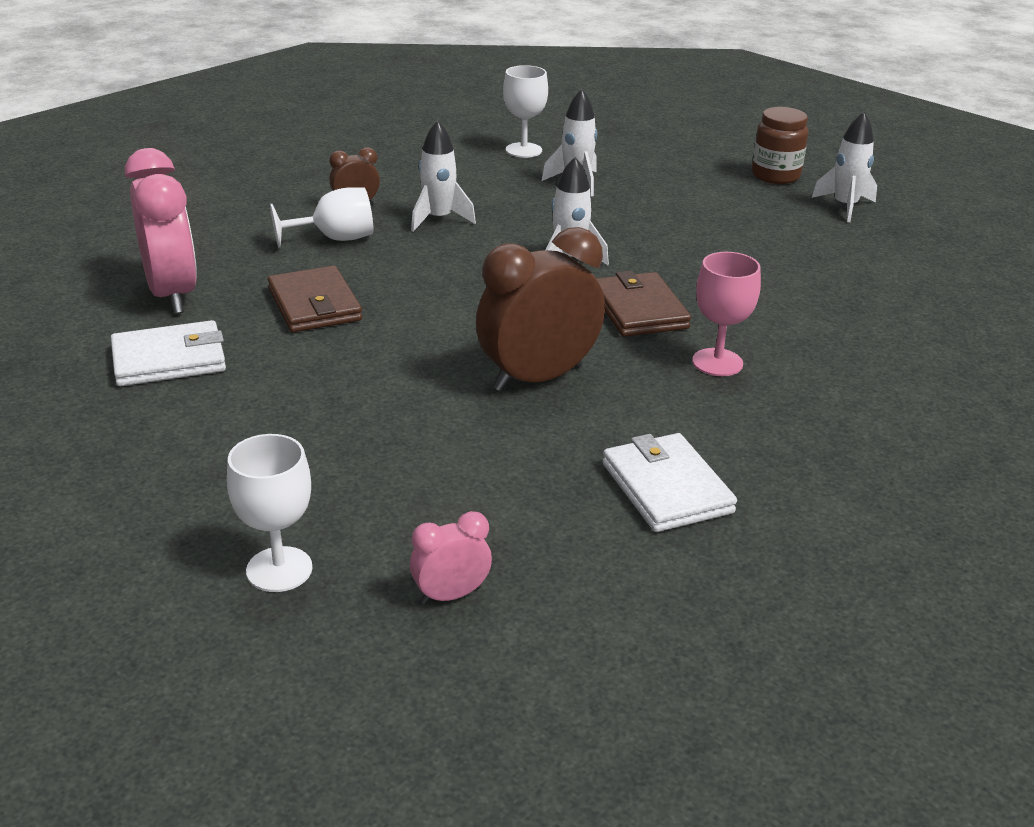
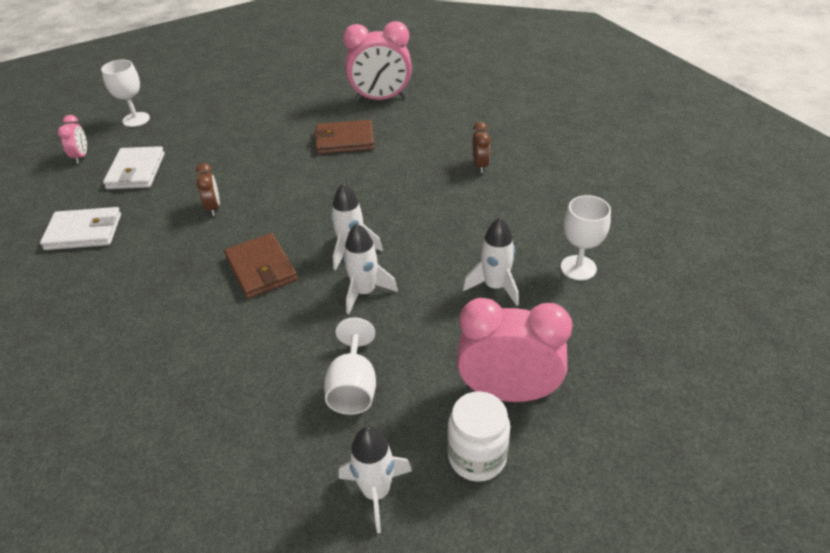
camera: 110 degrees right, 10 degrees up
(169, 359) = (313, 98): white wallet -> white wallet (136, 171)
(335, 239) = (429, 153): white goblet -> white goblet (353, 387)
(438, 219) = (444, 199): white rocket -> white rocket (365, 292)
(538, 378) = (213, 208): brown clock -> brown clock, size x0.49
(638, 310) = (261, 269): brown wallet -> brown wallet turned 60 degrees clockwise
(702, 169) = (508, 392): none -> pink clock
(717, 362) = (174, 288): pink goblet -> none
(775, 176) = (477, 457): brown jar -> white jar

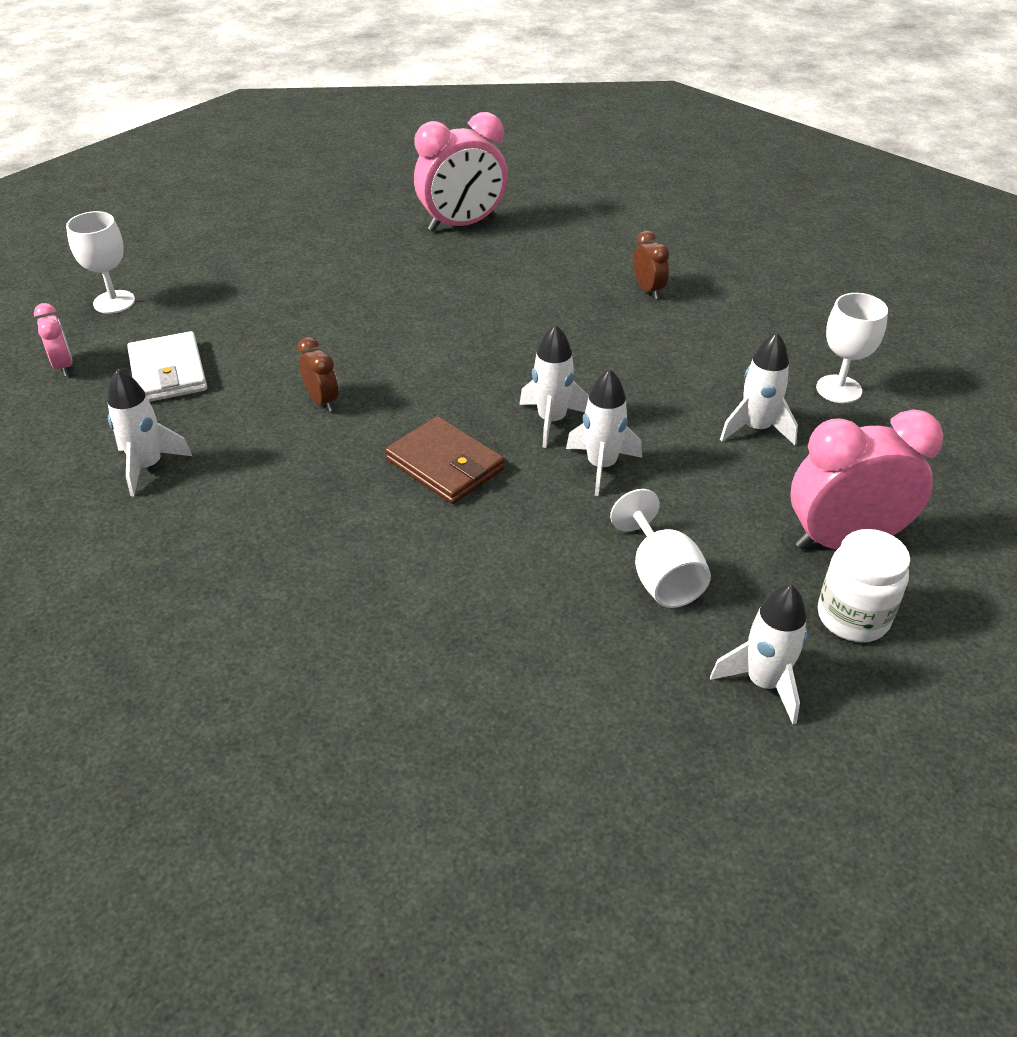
camera: 20 degrees left, 0 degrees up
(84, 232) = (148, 466): white wallet -> white rocket
(345, 140) = (448, 285): brown wallet -> none

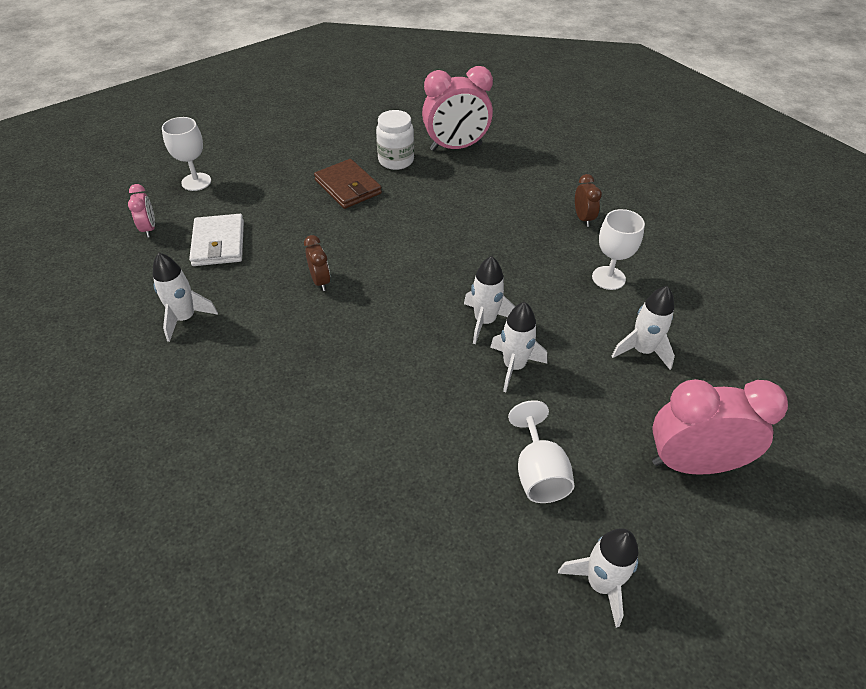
camera: 10 degrees right, 5 degrees up
(445, 465) = (397, 348): brown wallet -> brown wallet (348, 187)
(839, 389) = (716, 324): white goblet -> white goblet (608, 278)
(852, 617) = (685, 535): white jar -> white jar (396, 160)

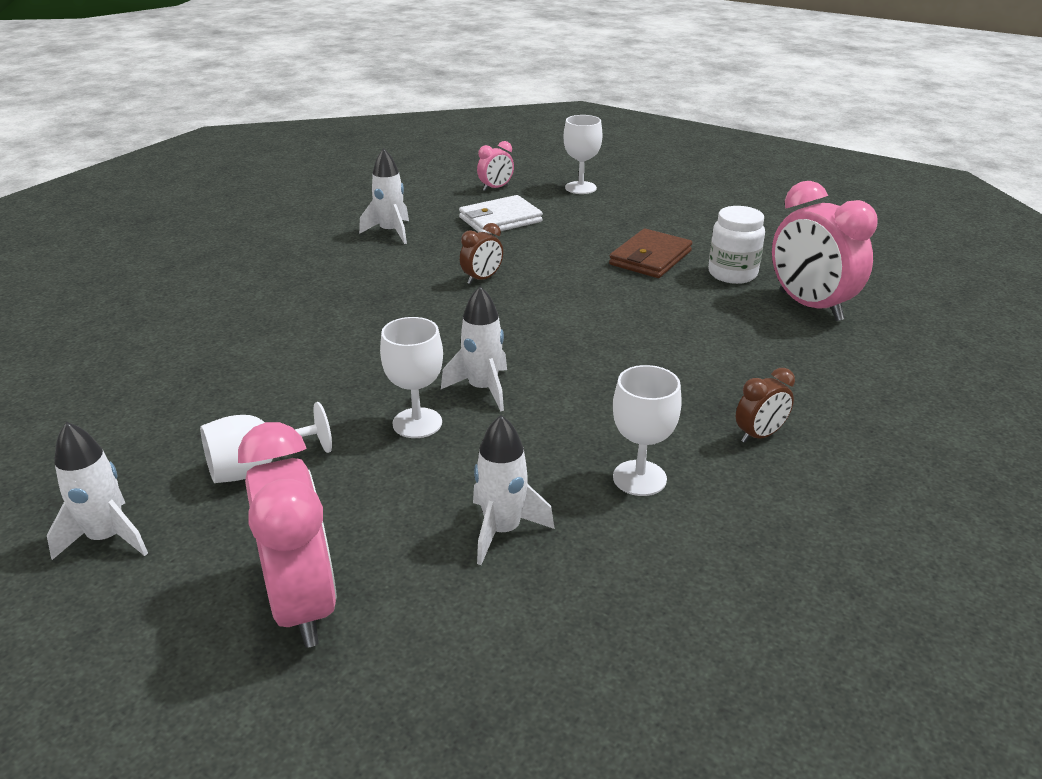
camera: 70 degrees right, 15 degrees down
(514, 366) = (417, 423): white rocket -> white goblet

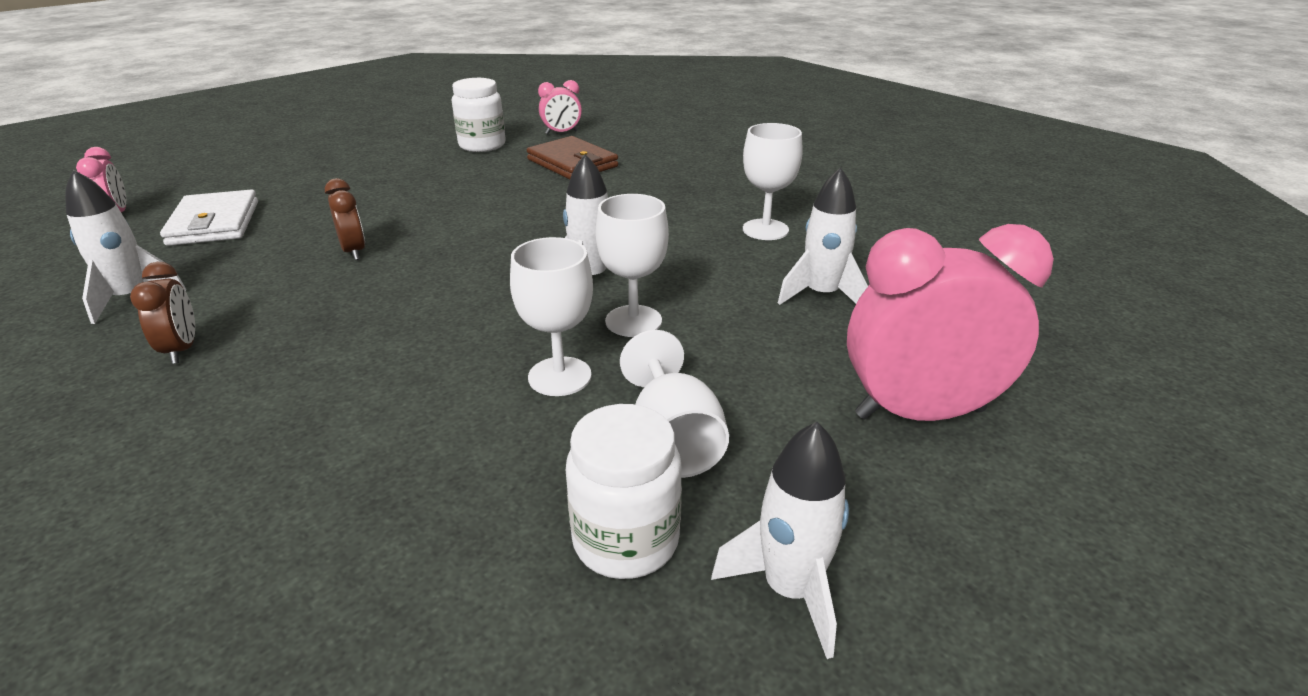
camera: 75 degrees left, 0 degrees up
(158, 464) = (626, 540): none -> white jar
(580, 188) = (204, 172): white goblet -> white goblet (559, 376)
(650, 258) = (414, 168): brown wallet -> brown wallet (572, 163)
(759, 435) = (726, 181): brown clock -> brown clock (182, 349)
(810, 306) = (561, 132): pink clock -> pink clock, size x0.49

